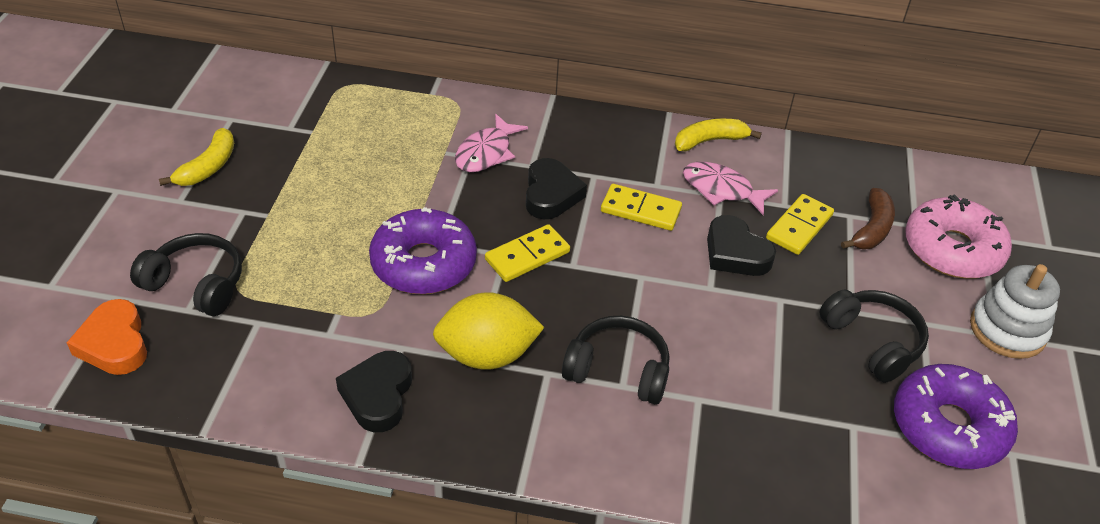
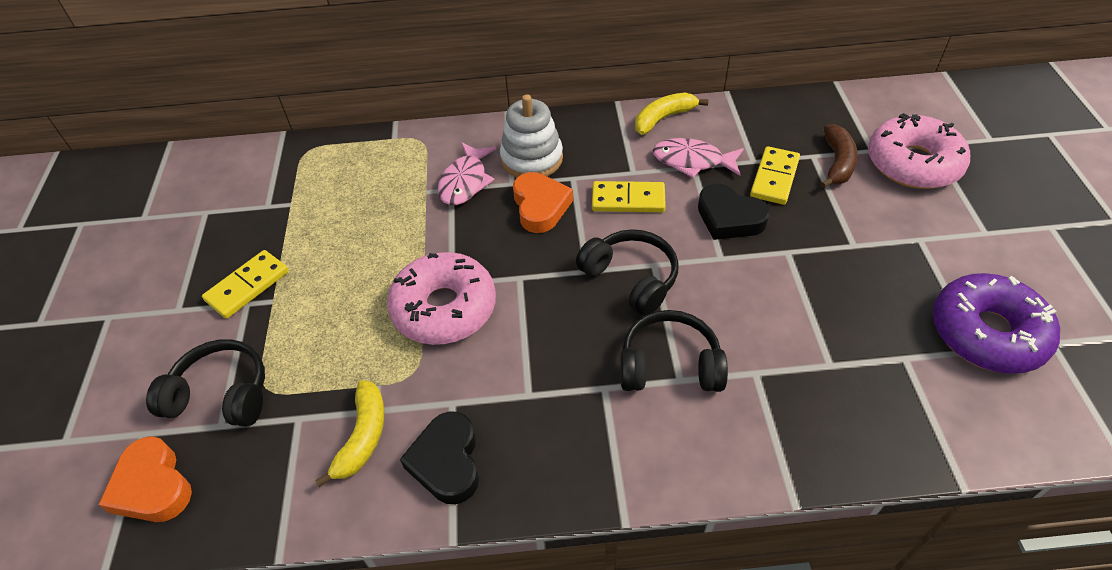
camera: 10 degrees left, 5 degrees up
(208, 167) = (197, 267): yellow banana -> yellow banana (363, 437)
(423, 263) = (444, 308): purple donut -> pink donut
(487, 355) = (539, 386): yellow lemon -> none
(527, 256) = (541, 273): yellow domino -> yellow domino (247, 286)
(551, 194) = (540, 206): black heart -> orange heart
(872, 341) = (885, 269): black headphones -> black headphones (631, 278)
(1007, 330) = (993, 225): white stacking toy -> white stacking toy (532, 159)

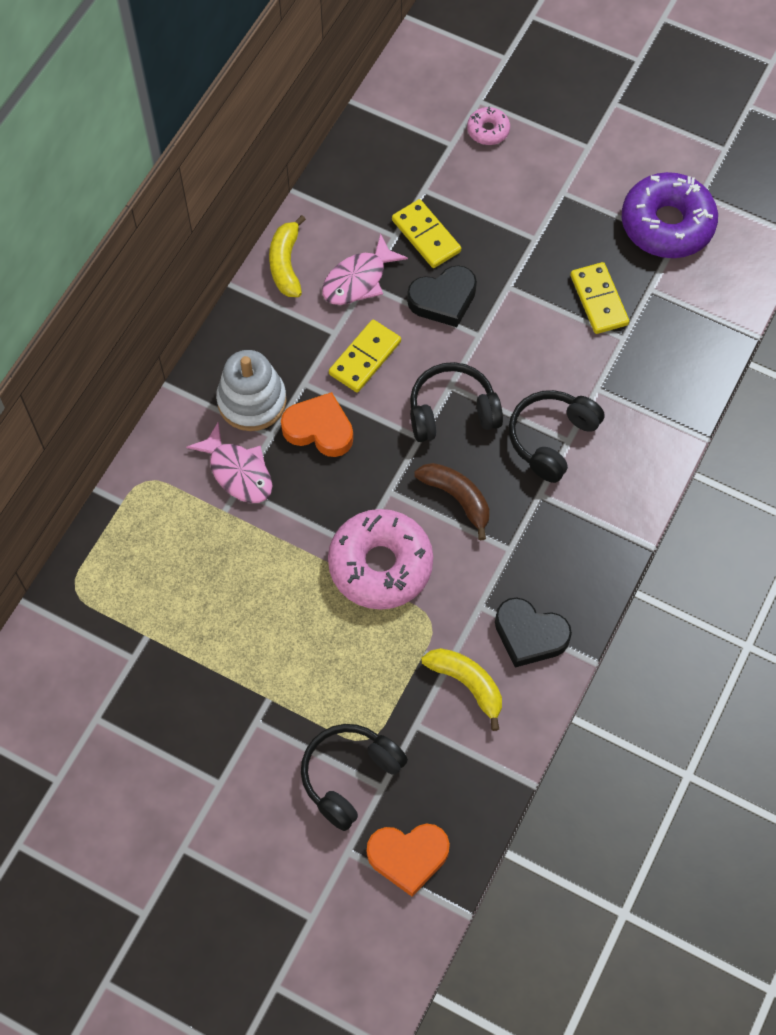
camera: 60 degrees left, 15 degrees up
(247, 286) = (234, 713): yellow domino -> yellow domino (599, 300)
(837, 163) = (445, 180): brown banana -> brown banana (457, 498)
(913, 163) = (488, 130): pink donut -> pink donut, size x0.46

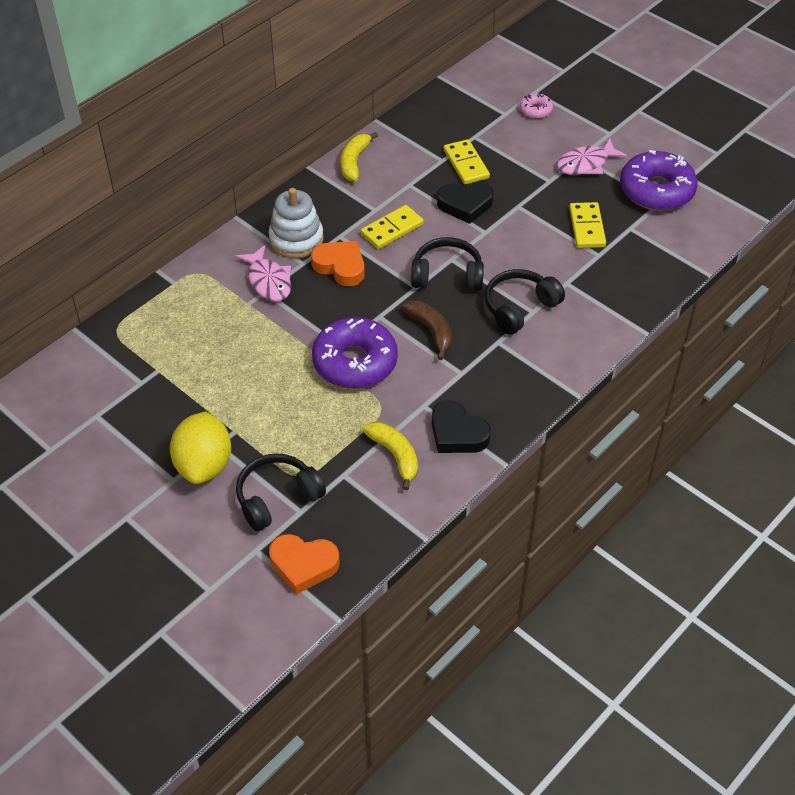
camera: 15 degrees right, 15 degrees down
(249, 754) = (204, 465): none -> yellow lemon
(358, 280) = (405, 181): pink fish -> pink fish (586, 164)
(380, 565) = (355, 362): pink donut -> purple donut

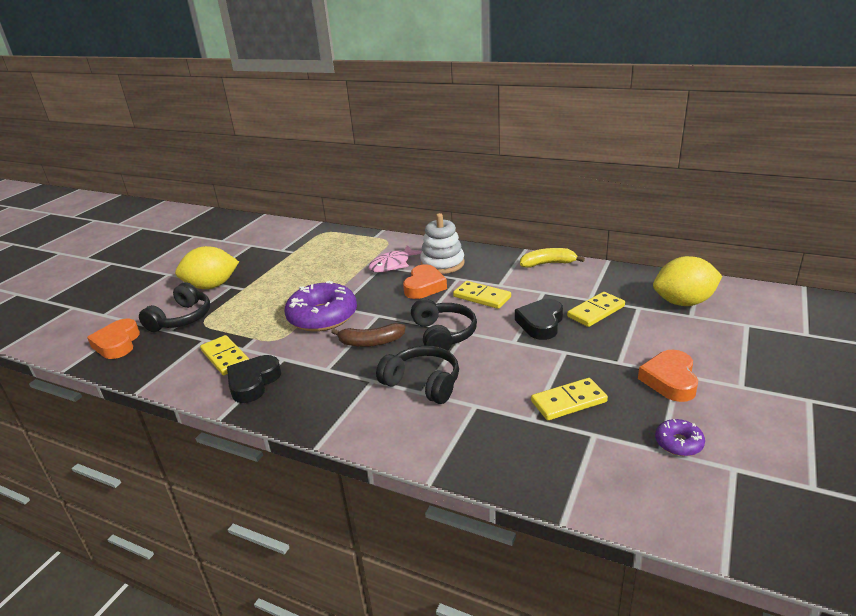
camera: 75 degrees right, 20 degrees down
(277, 498) = (181, 318): black headphones -> black headphones turned 75 degrees clockwise
(395, 455) = (225, 357): yellow banana -> yellow domino
(431, 331) = (371, 342): brown banana -> brown banana turned 45 degrees clockwise
(465, 205) = (541, 323): black heart -> black heart turned 45 degrees clockwise
(482, 108) = (683, 302): none -> yellow lemon
(535, 110) = (718, 331): pink donut -> none
(586, 164) = (670, 380): pink fish -> orange heart
(656, 190) = (678, 443): purple donut -> purple donut, size x0.46

